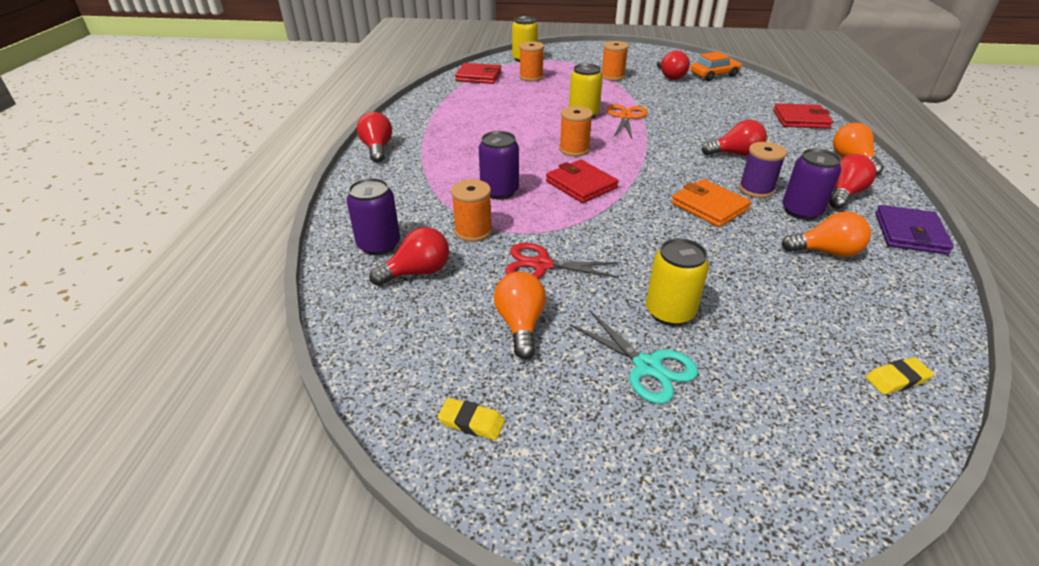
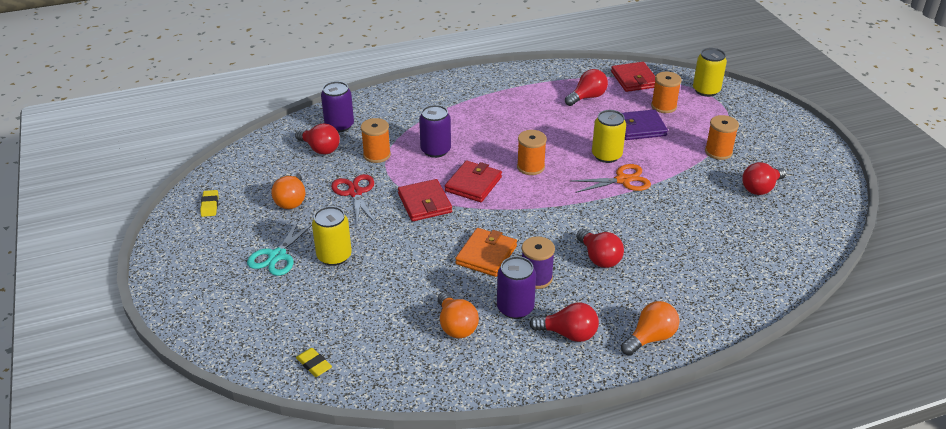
camera: 65 degrees right, 0 degrees up
(377, 148) = (457, 80): red light bulb -> red light bulb (587, 97)
(520, 324) = (291, 200): orange light bulb -> orange light bulb turned 120 degrees clockwise
(714, 75) = (801, 218): orange car -> none
(801, 119) = (729, 296): red wallet -> red wallet (424, 203)
(909, 233) = (521, 377): purple wallet -> purple wallet (640, 128)

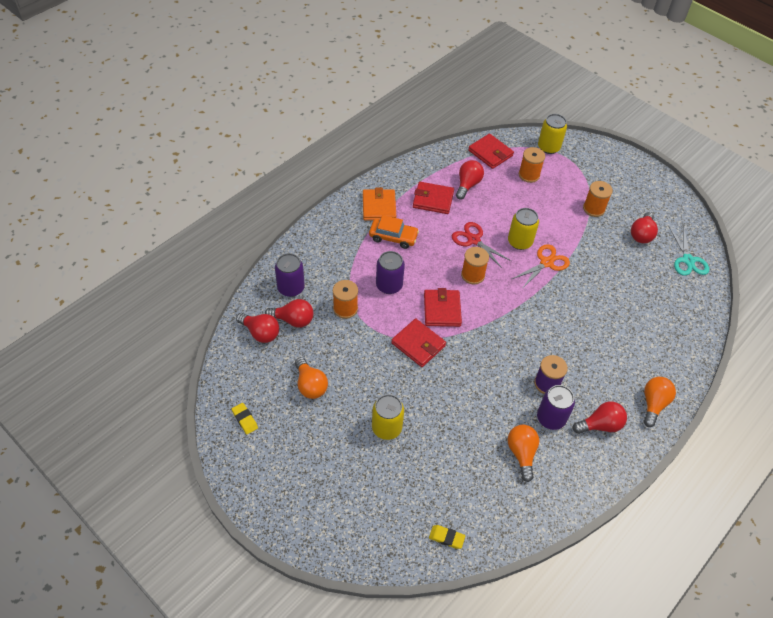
camera: 30 degrees left, 15 degrees up
(277, 256) = (341, 447): turquoise scissors -> turquoise scissors (688, 260)
(355, 193) = (356, 356): red scissors -> red scissors (473, 240)
(456, 326) = (521, 453): orange light bulb -> orange light bulb turned 135 degrees counterclockwise
(473, 116) = (393, 237): none -> orange car
(486, 255) = (498, 377): orange wallet -> orange wallet (379, 207)
(539, 99) = (433, 200): none -> red wallet
(599, 258) = (577, 346): red light bulb -> red light bulb (260, 333)
(640, 128) = (525, 204): purple wallet -> none

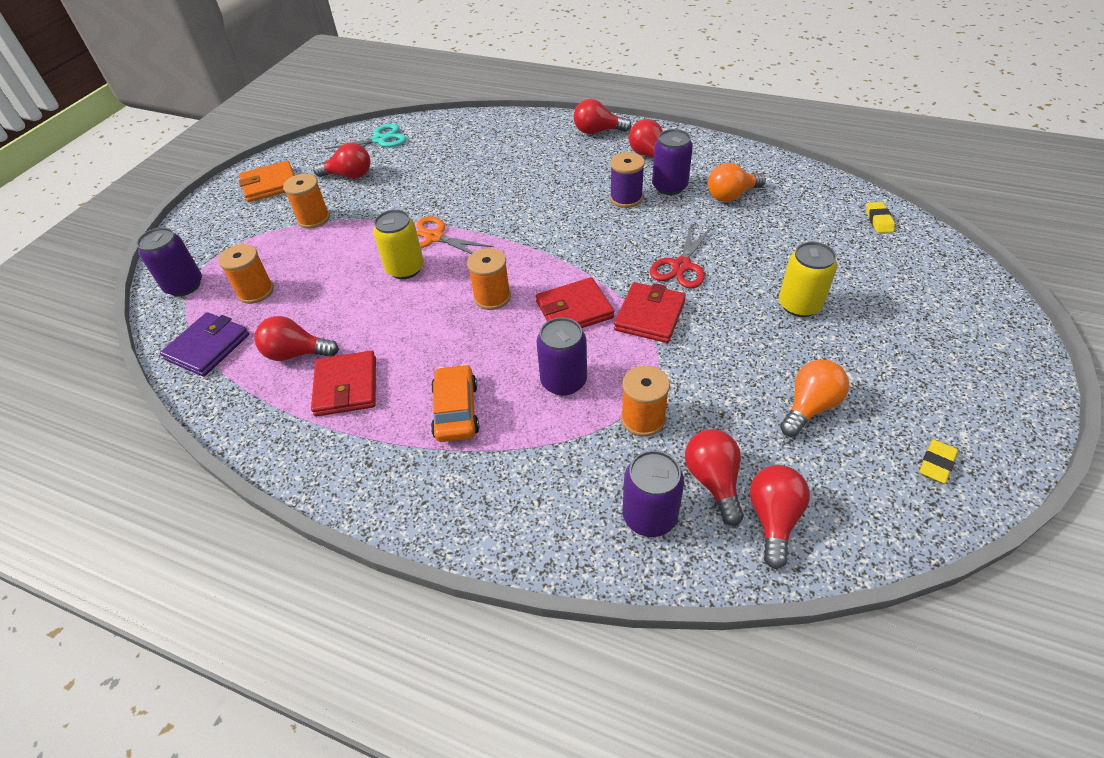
camera: 105 degrees left, 5 degrees down
(379, 207) = (388, 456): orange wallet -> orange wallet (270, 185)
(473, 240) = (421, 314): red scissors -> red scissors (681, 266)
(490, 153) = (208, 347): red wallet -> purple wallet
(548, 147) = (184, 285): yellow can -> purple can
(653, 404) = (597, 131): orange light bulb -> red light bulb

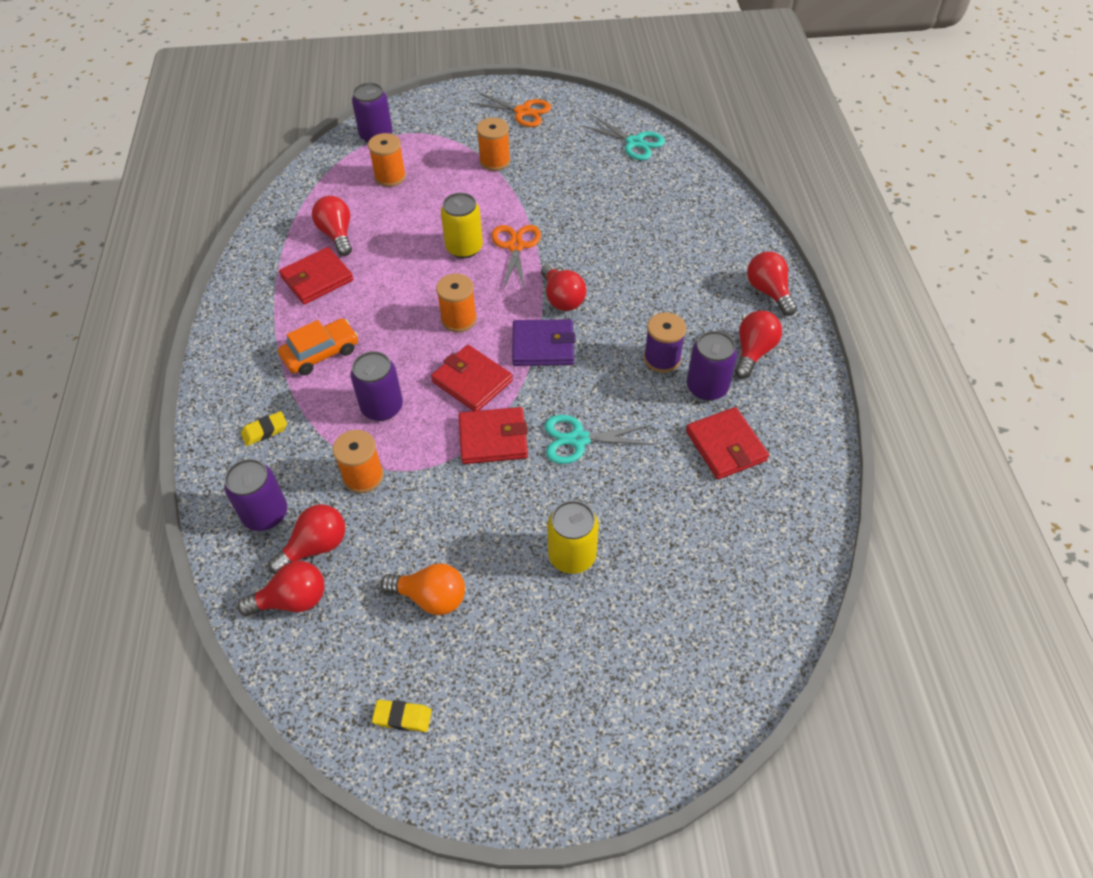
camera: 60 degrees right, 5 degrees up
(208, 347) = (321, 185): purple wallet -> purple wallet (543, 346)
(270, 185) = (523, 112): orange wallet -> orange scissors
(349, 175) = (567, 151): red light bulb -> red light bulb (562, 298)
(681, 266) = (578, 439): red scissors -> turquoise scissors
(731, 196) = (725, 446): orange light bulb -> red wallet
(878, 220) = (769, 600): yellow eraser -> yellow eraser (265, 431)

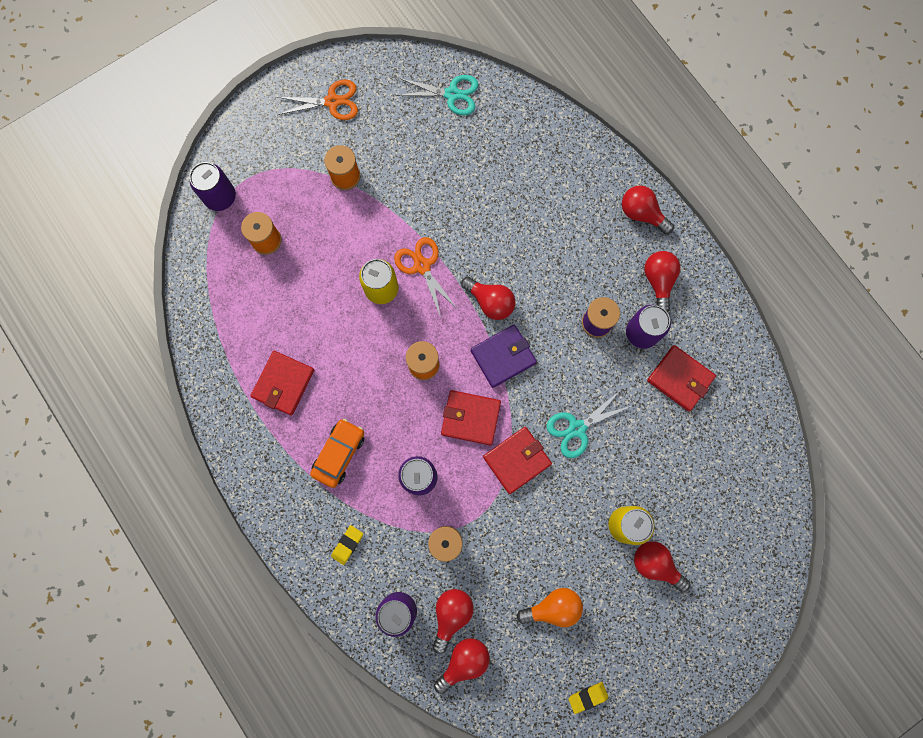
camera: 30 degrees left, 25 degrees up
(337, 234) = (266, 328): red light bulb -> red light bulb (655, 564)

